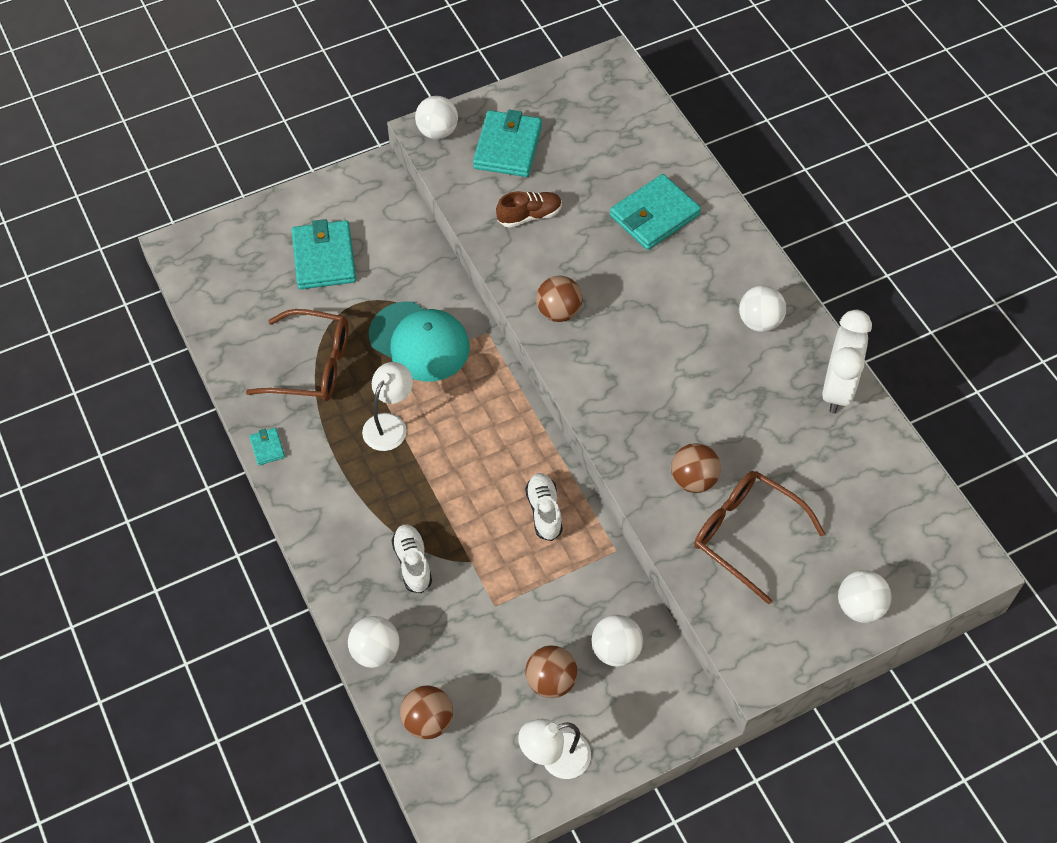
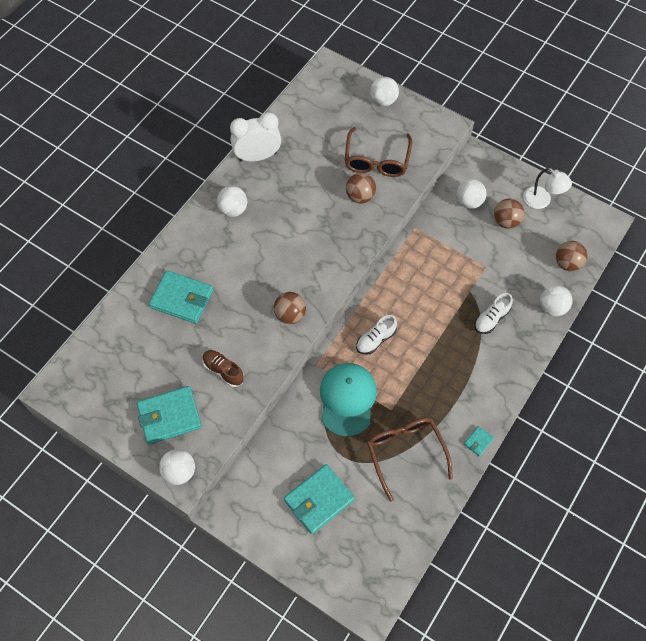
camera: 120 degrees left, 5 degrees up
(389, 424) = (416, 382): white lamp -> none
(544, 511) = (415, 272): white shoe -> white shoe (375, 340)

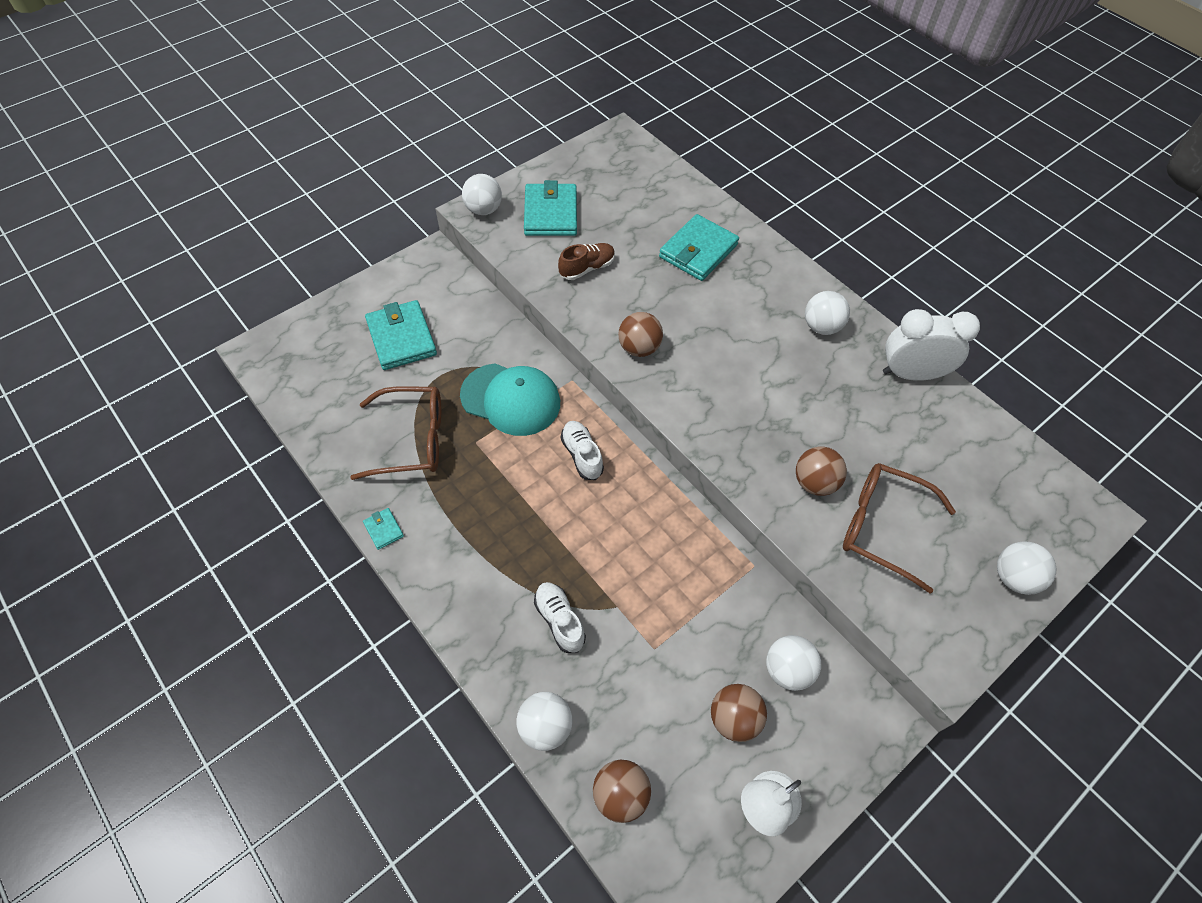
camera: 105 degrees right, 5 degrees down
(257, 156) = (911, 374): white clock -> white clock turned 90 degrees counterclockwise

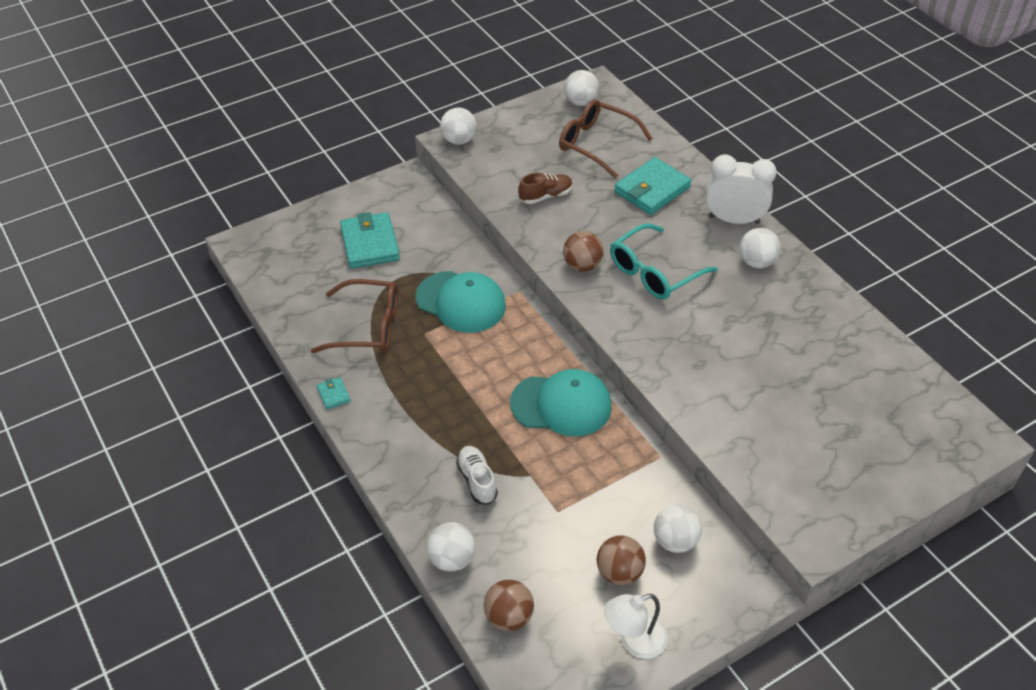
camera: 10 degrees right, 10 degrees down
(550, 213) = (519, 148): turquoise wallet -> none
(582, 455) = (518, 353): white shoe -> none
(638, 514) = (561, 405): none -> turquoise cap
(717, 349) = (654, 272): none -> turquoise glasses
(814, 483) = (723, 388): brown ball -> none
(882, 527) = (779, 429): brown glasses -> brown glasses (596, 144)
(911, 374) = (834, 308): white clock -> white clock (734, 220)
(1013, 577) = (893, 481): white ball -> white ball (580, 102)

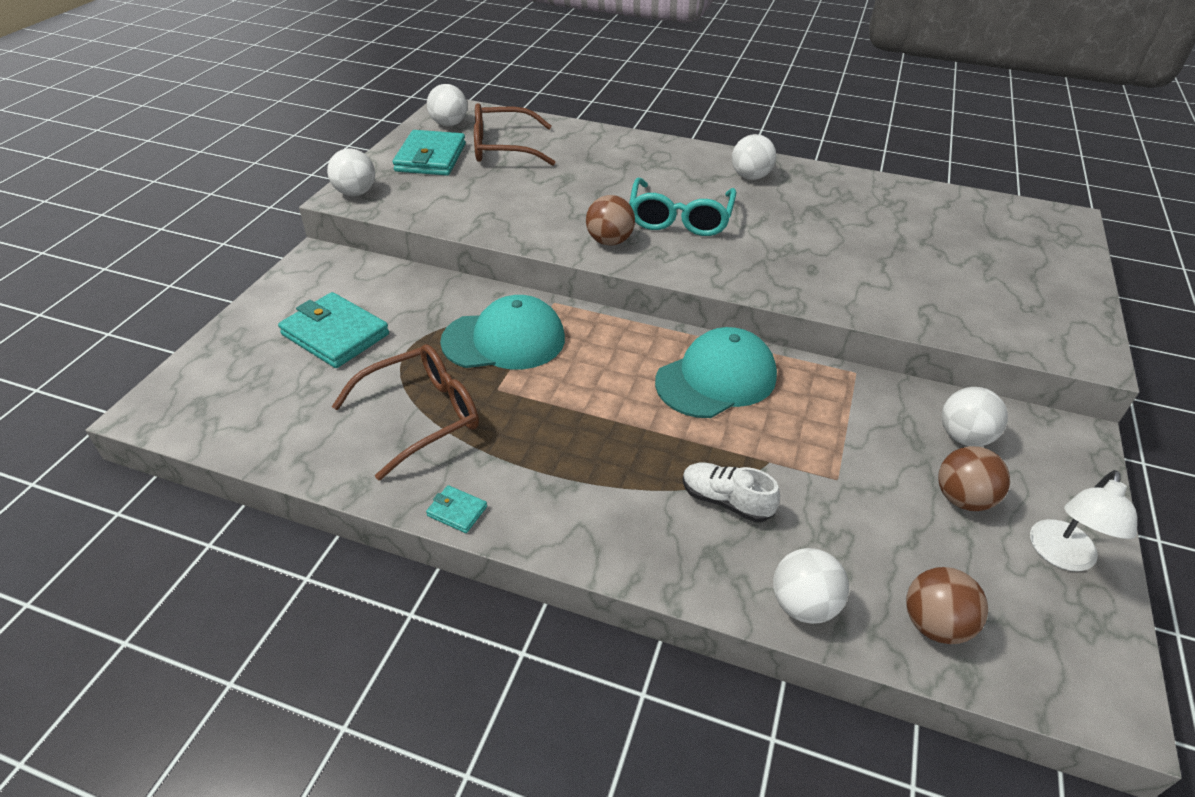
camera: 40 degrees left, 5 degrees down
(545, 196) = (503, 203): brown shoe -> none
(652, 189) = (596, 161): turquoise wallet -> turquoise wallet (431, 158)
(734, 220) = (692, 156): white clock -> none

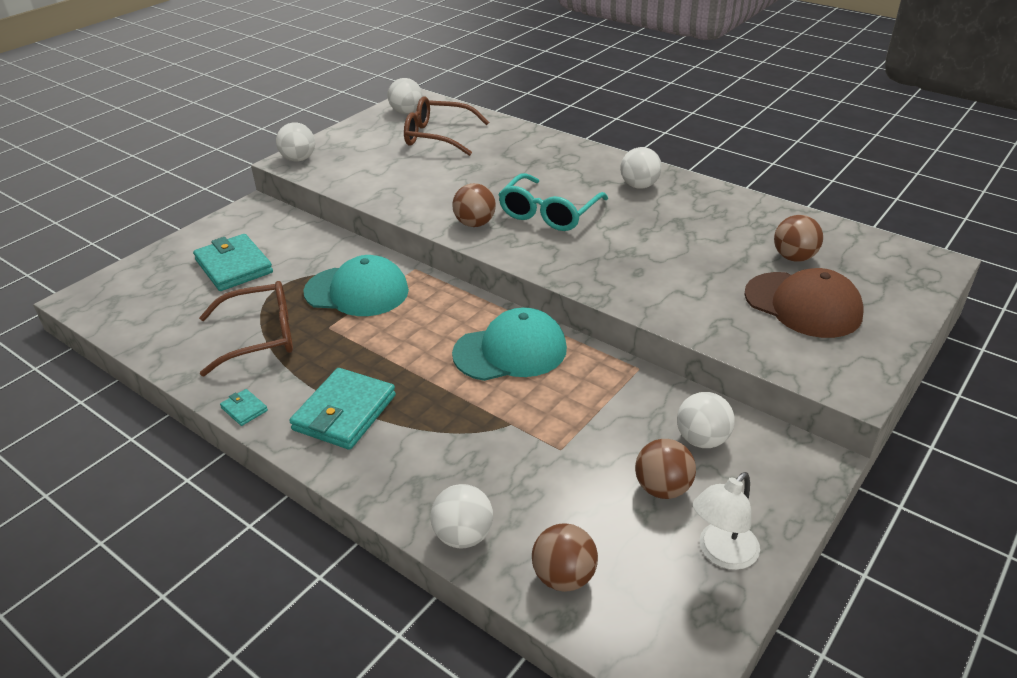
camera: 20 degrees right, 5 degrees down
(431, 158) = (374, 138): turquoise wallet -> turquoise wallet (344, 413)
(726, 501) = (454, 446): white shoe -> none
(944, 231) = (794, 257): none -> brown ball
(986, 278) = (803, 305): none -> brown cap

